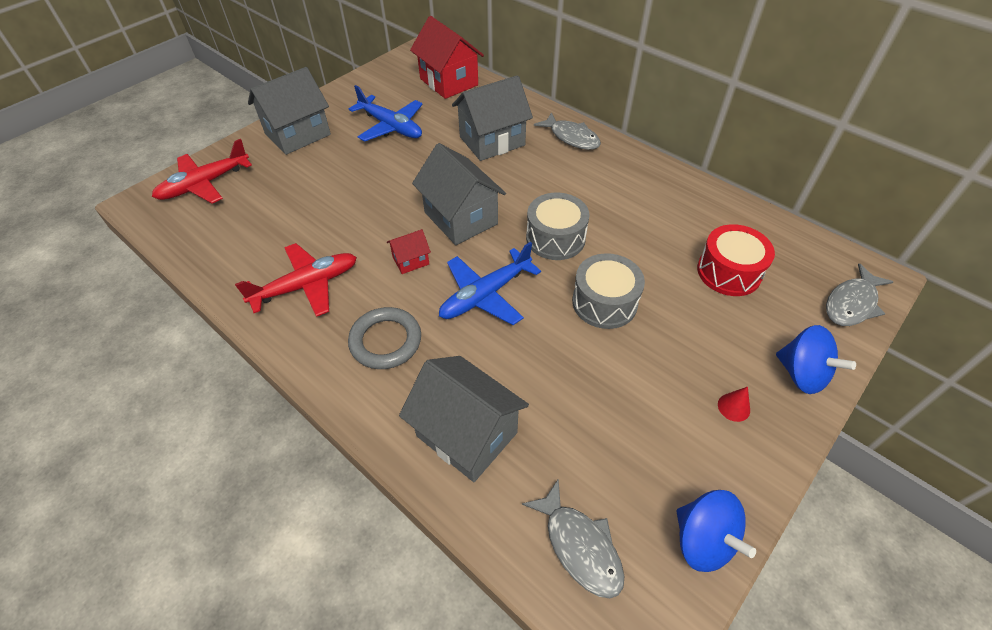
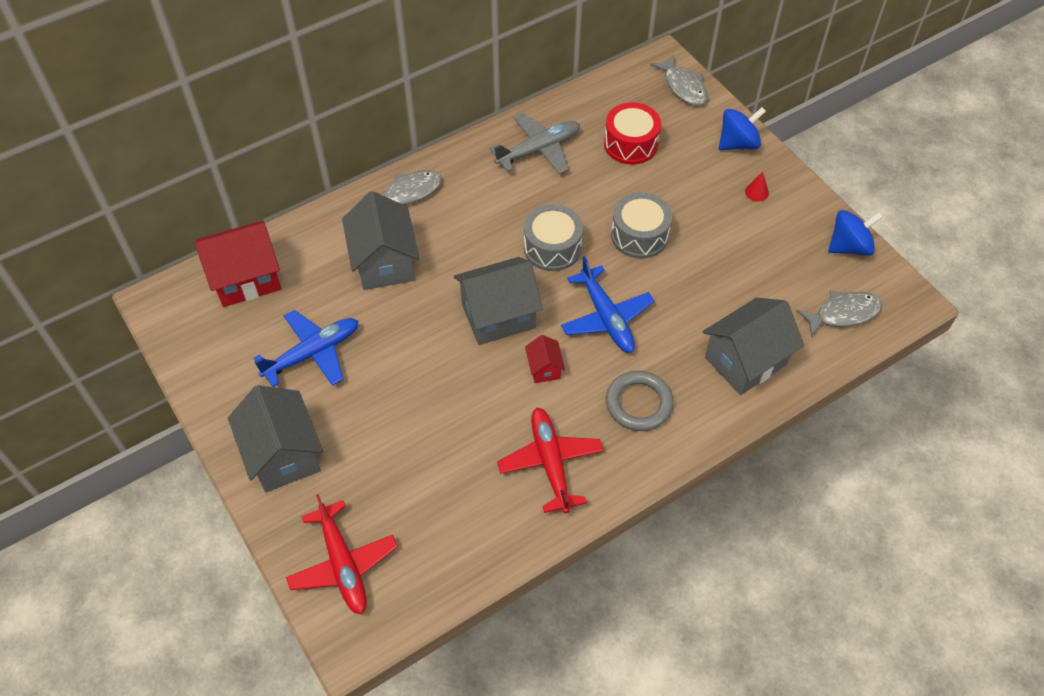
camera: 75 degrees left, 5 degrees up
(672, 204) = (538, 150): none -> grey plane

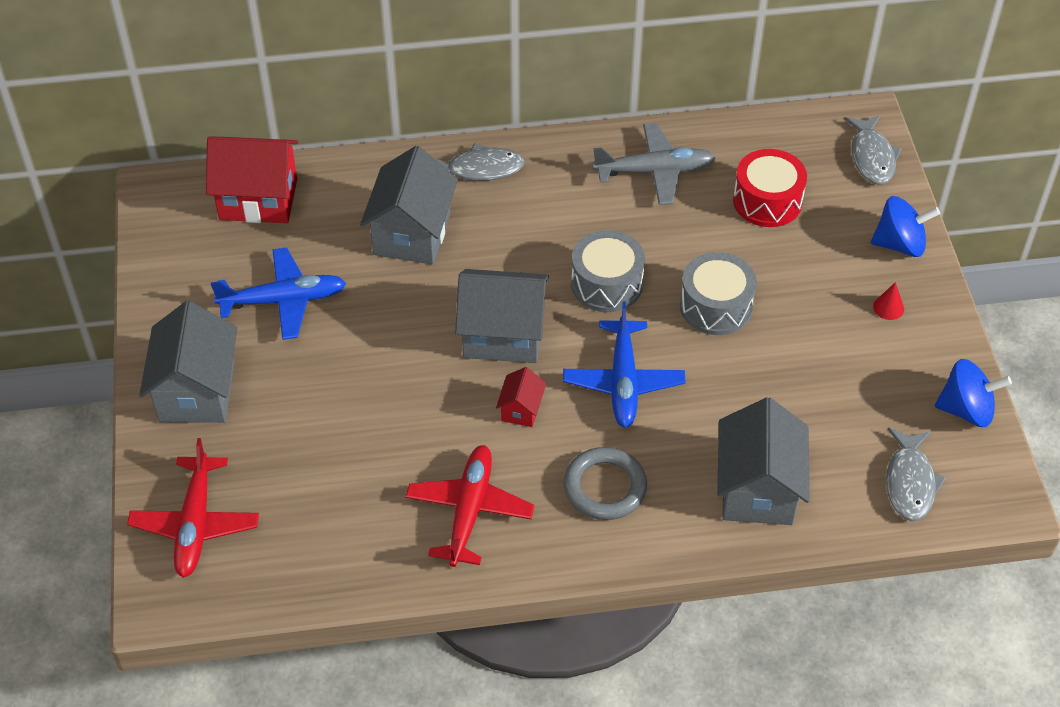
camera: 25 degrees right, 5 degrees down
(745, 361) = (757, 489): grey house -> grey house turned 75 degrees counterclockwise
(843, 314) = (910, 482): grey fish -> grey fish turned 90 degrees clockwise

